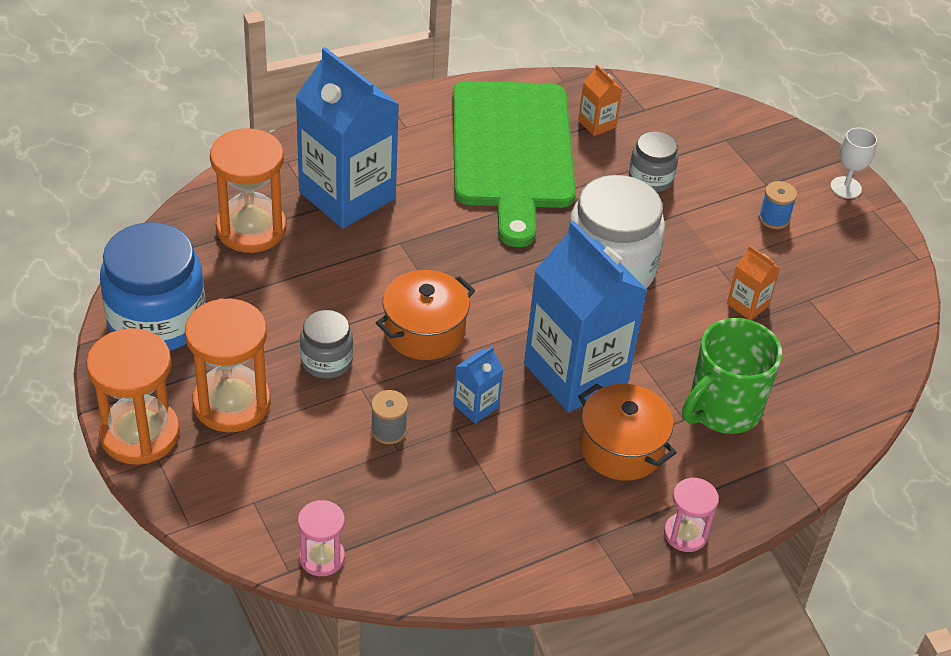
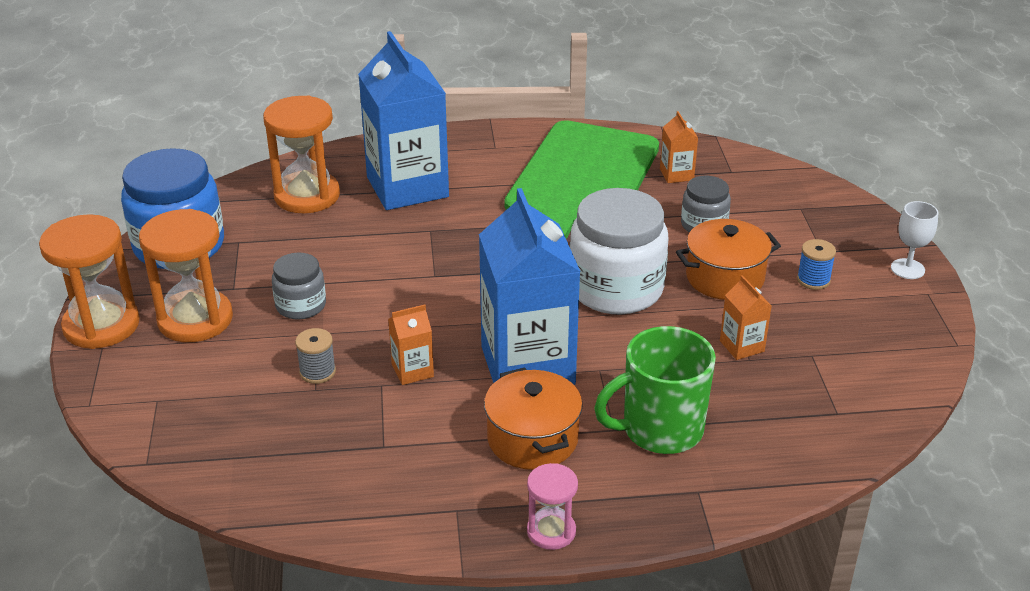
camera: 25 degrees right, 10 degrees down
(322, 557) = (183, 460): pink hourglass -> none
(424, 331) = (405, 301): orange pot -> orange pot (724, 277)
(476, 406) = (412, 371): blue carton -> orange carton

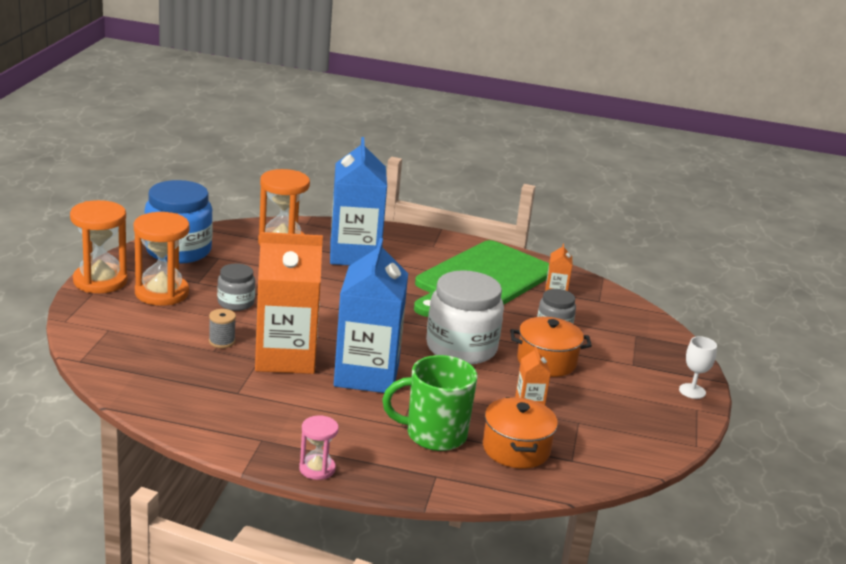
camera: 15 degrees right, 10 degrees down
(412, 371) = (285, 357): orange carton -> orange carton, size x2.36
(532, 439) = (340, 416): orange pot -> orange pot (516, 449)
(813, 280) = (613, 379): blue spool -> none

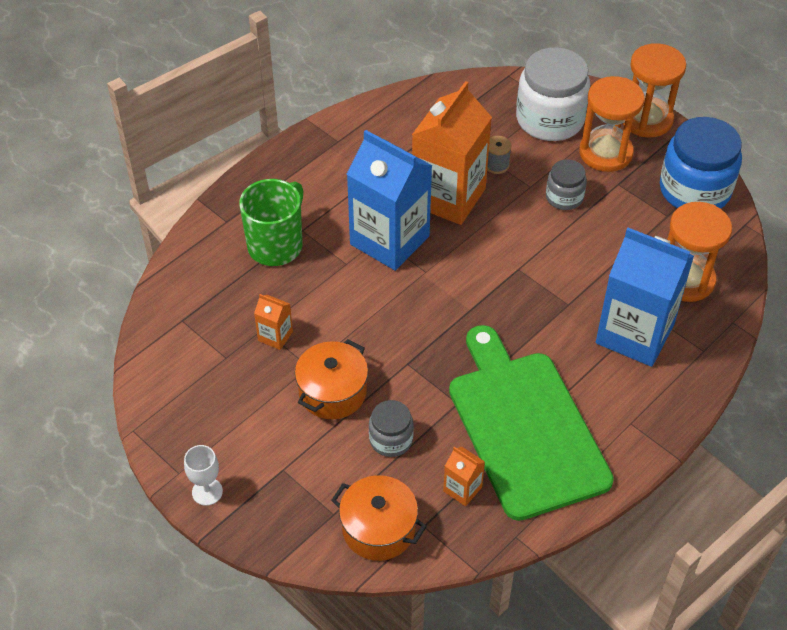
camera: 125 degrees right, 25 degrees up
(317, 469) = (282, 158): pink hourglass -> none
(461, 348) = (395, 333): white jar -> white jar (550, 119)
(516, 449) = (222, 289): orange pot -> orange pot (378, 529)

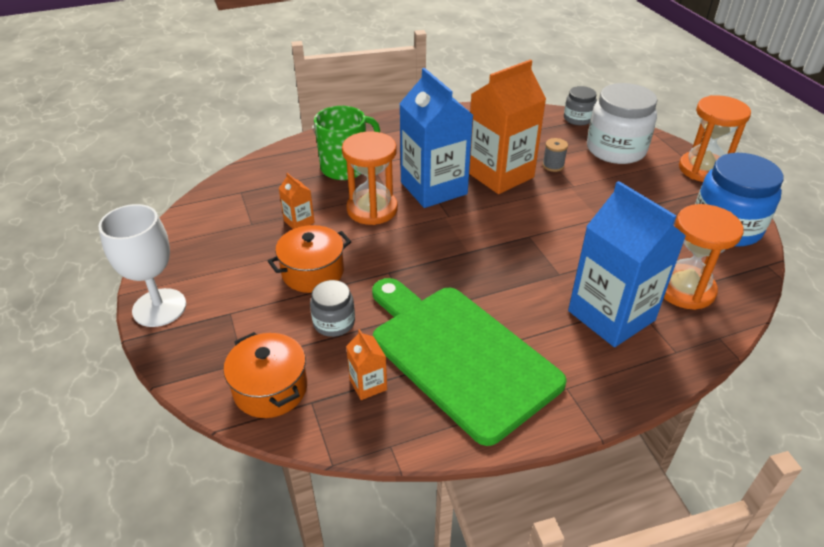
camera: 25 degrees right, 10 degrees down
(207, 492) = (159, 308): white goblet -> white goblet, size x1.84
(525, 428) = (459, 355): green cutting board -> green cutting board turned 45 degrees counterclockwise
(564, 197) = (599, 200): grey jar -> grey jar (578, 119)
(605, 153) = (653, 181): orange hourglass -> orange hourglass (372, 209)

